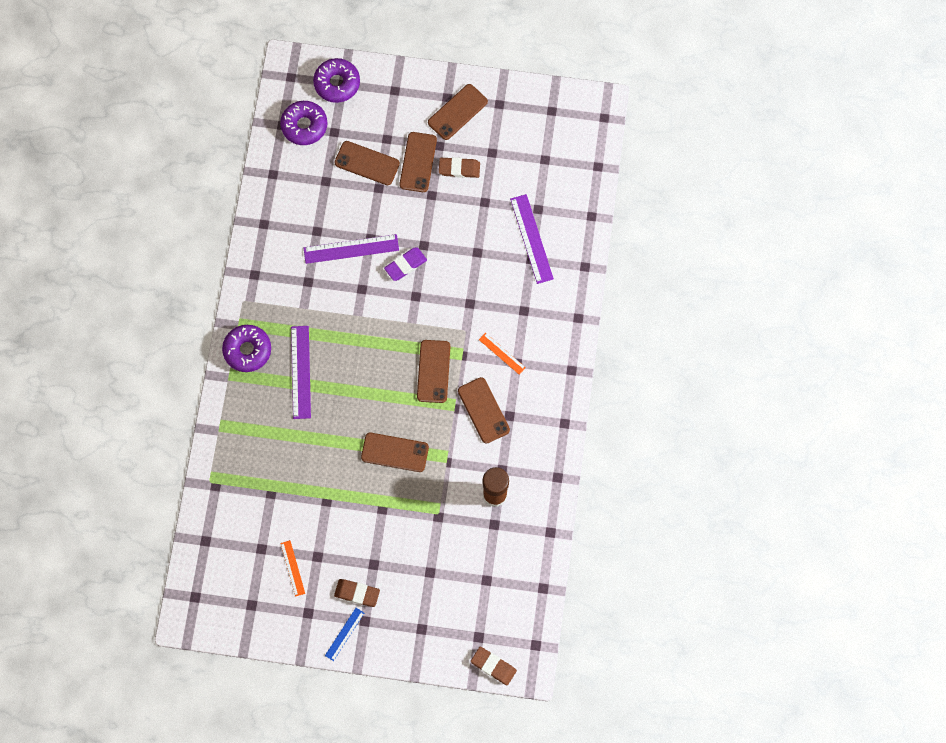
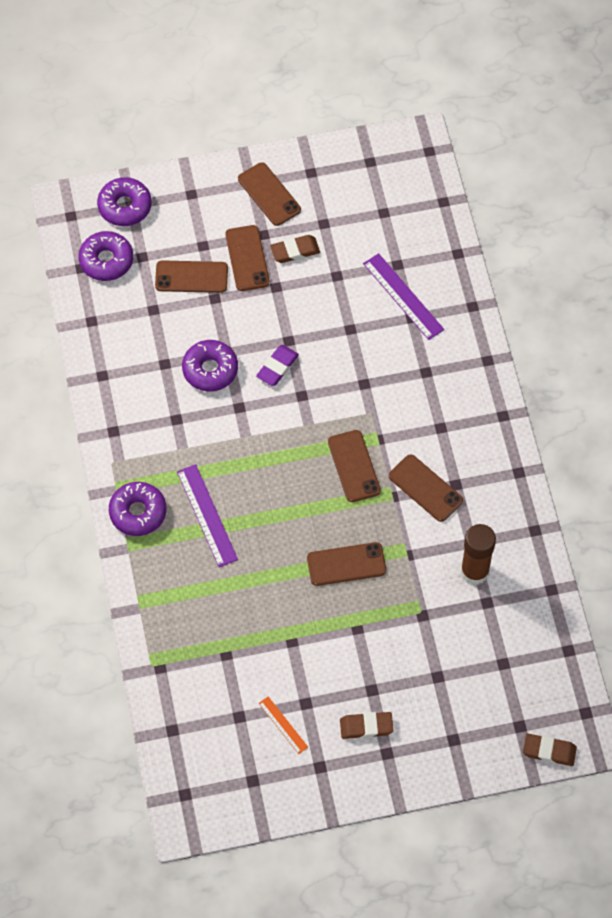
camera: 20 degrees left, 10 degrees down
(344, 634) = (370, 775): blue ruler -> none
(351, 249) = (210, 370): purple ruler -> purple donut
(457, 112) = (269, 194): brown phone -> brown phone turned 60 degrees counterclockwise
(502, 353) = (421, 423): orange ruler -> none

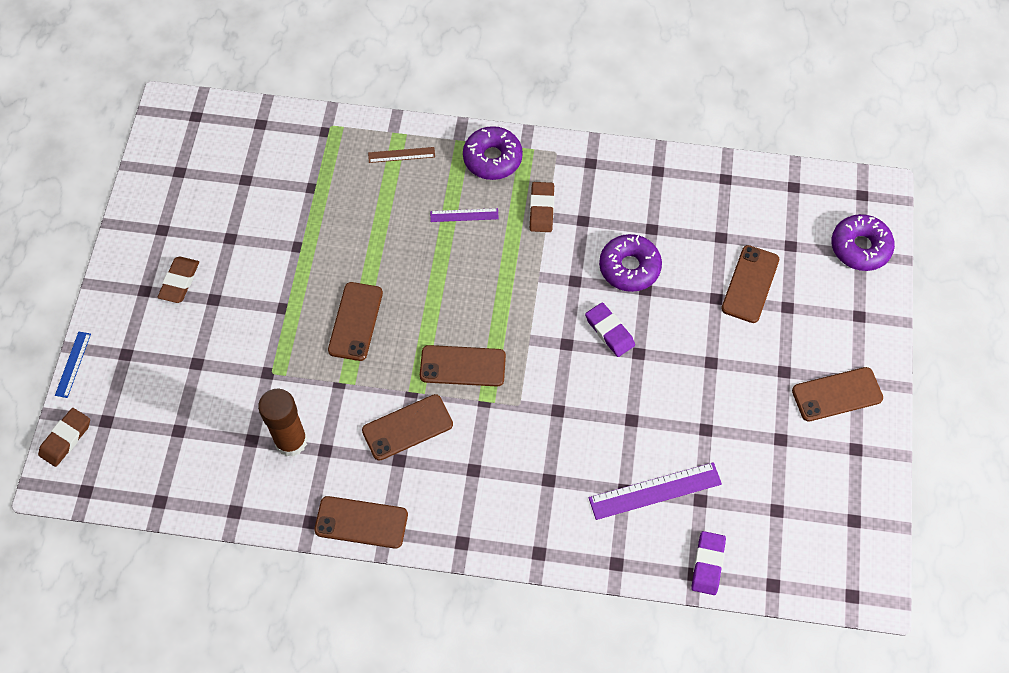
camera: 110 degrees right, 0 degrees up
(106, 260) = (795, 212): purple donut -> none
(162, 590) = (401, 155): none -> brown ruler
(206, 515) = (464, 215): purple ruler -> purple ruler, size x0.57
(247, 258) = (757, 345): brown phone -> brown phone (361, 522)
(283, 725) = (218, 212): orange ruler -> none
(295, 251) = (752, 397): brown eraser -> brown eraser (541, 209)
(446, 246) = (708, 564): none -> purple eraser
(481, 779) = (73, 364): none -> blue ruler

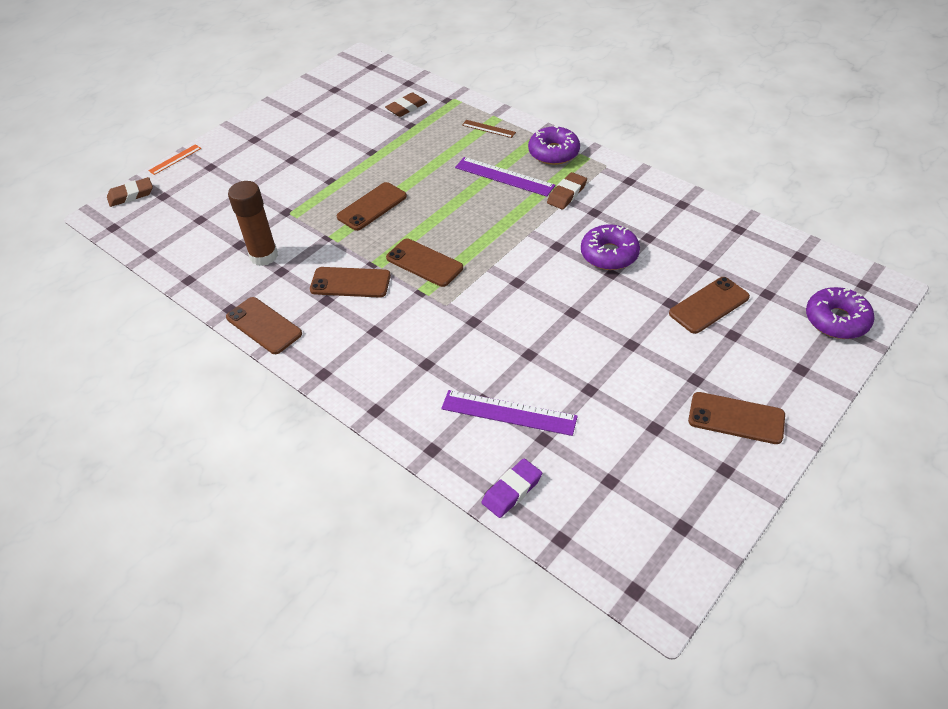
camera: 35 degrees right, 15 degrees down
(73, 364) = (175, 159): blue ruler -> orange ruler
(179, 281) = (279, 142): brown eraser -> brown eraser (406, 107)
(464, 215) = (504, 176): purple ruler -> purple ruler, size x1.77
(609, 331) = (559, 288): purple eraser -> none

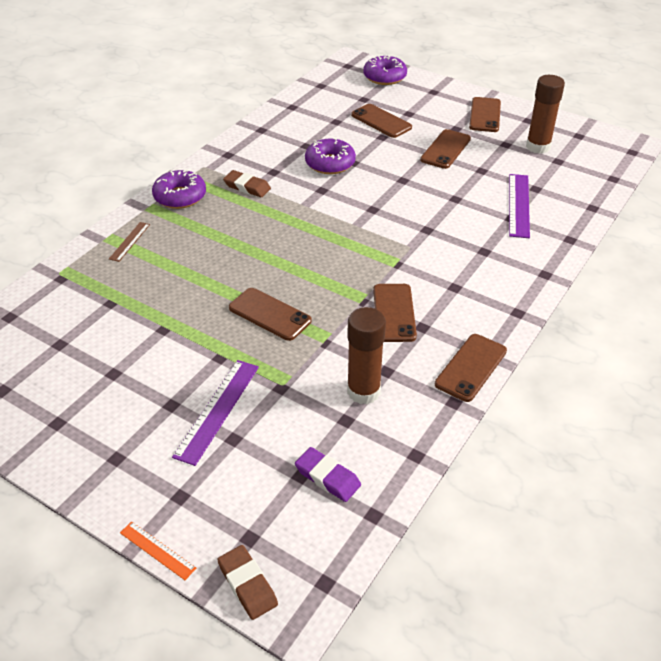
camera: 100 degrees left, 5 degrees down
(406, 107) = (70, 311): brown eraser -> none
(424, 263) = (356, 265): brown phone -> brown phone (445, 149)
(504, 176) = (218, 225): purple ruler -> purple ruler (217, 410)
(512, 490) = (587, 199): purple eraser -> purple eraser (327, 477)
(648, 464) = (538, 147): none -> brown glue stick

